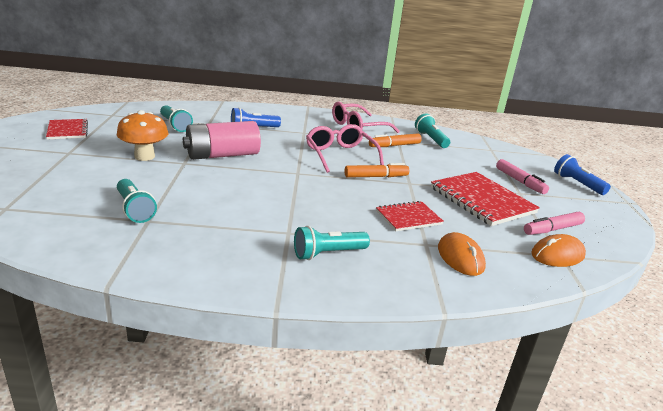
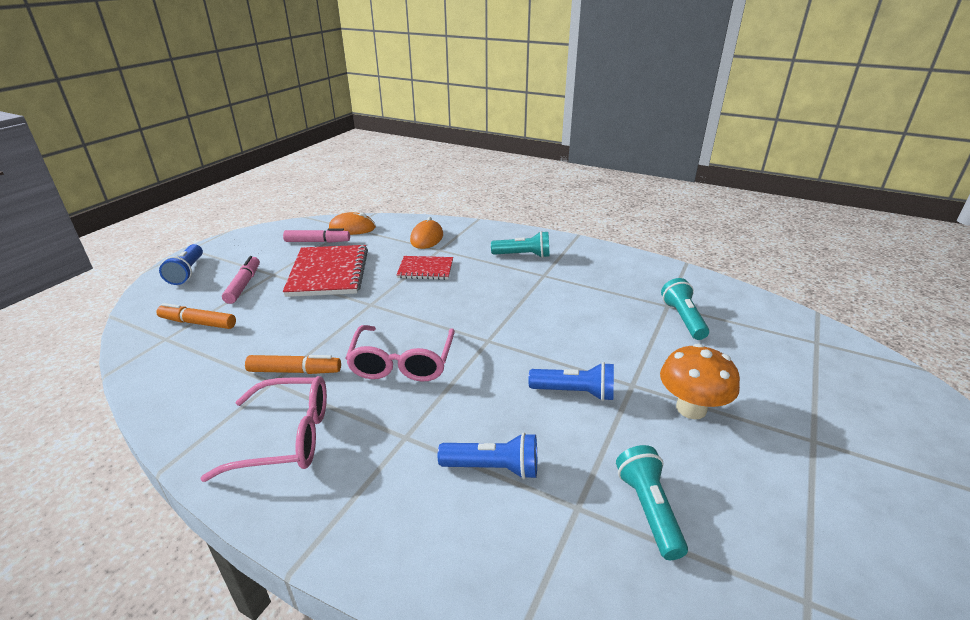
camera: 150 degrees left, 5 degrees up
(67, 130) = (863, 524): red notebook -> none
(222, 155) = (574, 392): pink battery -> blue flashlight
(376, 177) = (398, 318): orange marker -> orange marker (198, 323)
(431, 139) = (212, 376): turquoise flashlight -> none

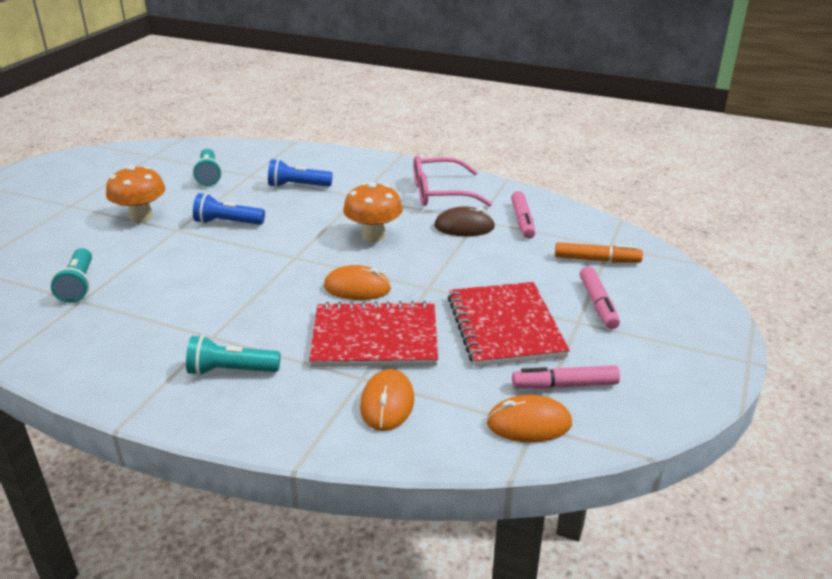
camera: 175 degrees right, 0 degrees up
(187, 272) = (693, 319): blue flashlight -> none
(221, 377) = (522, 221): none -> pink marker
(295, 371) = (464, 227): orange marker -> brown mouse
(402, 363) = (373, 236): pink glasses -> orange mushroom
(425, 269) = (375, 338): red notebook -> red notebook, size x1.72
(431, 306) = (357, 288): none -> orange mouse

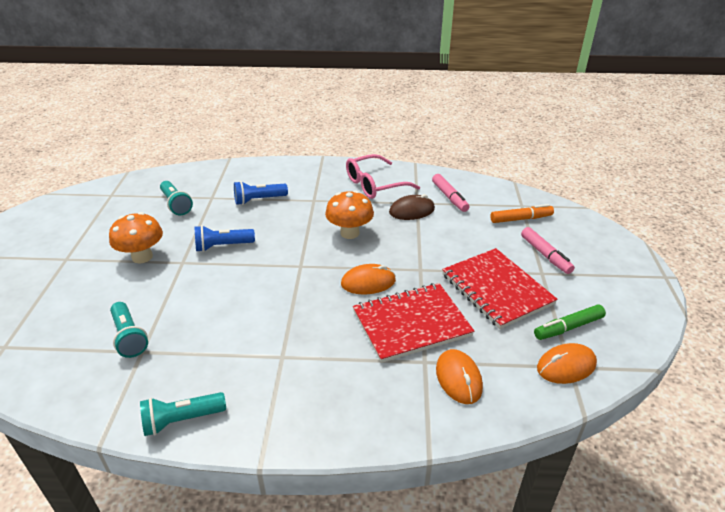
camera: 20 degrees left, 5 degrees up
(231, 371) = (319, 384): turquoise flashlight -> turquoise flashlight (182, 420)
(564, 385) = (568, 327): pink marker -> green marker

